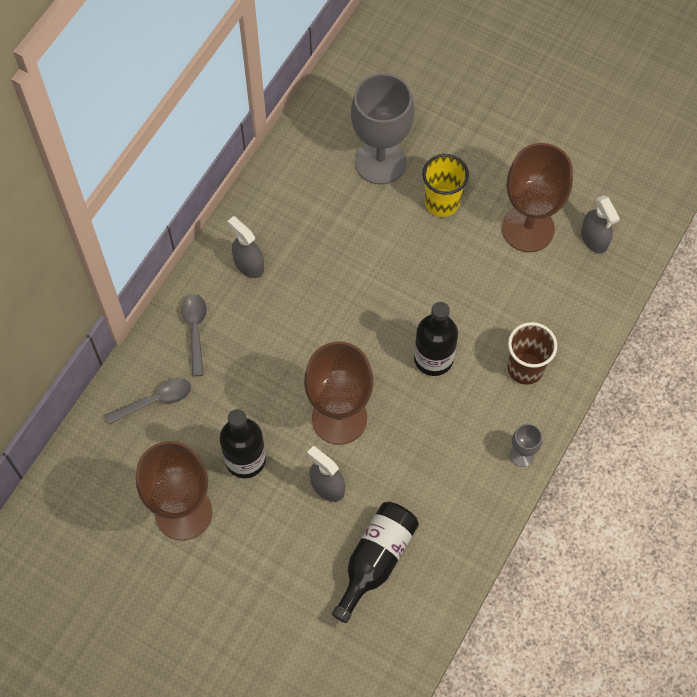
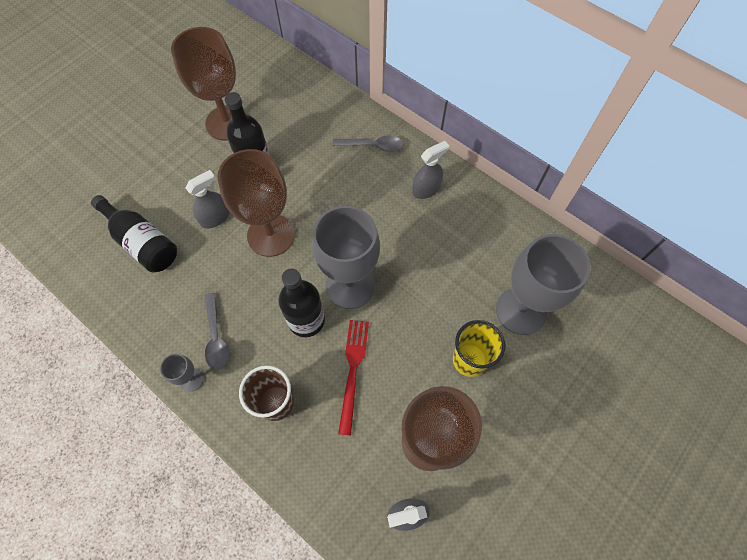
camera: 100 degrees right, 0 degrees up
(155, 400) = (320, 115): grey spoon -> grey spoon (216, 337)
(385, 323) = (350, 286): none -> grey goblet
(476, 304) = (353, 370): none -> red fork

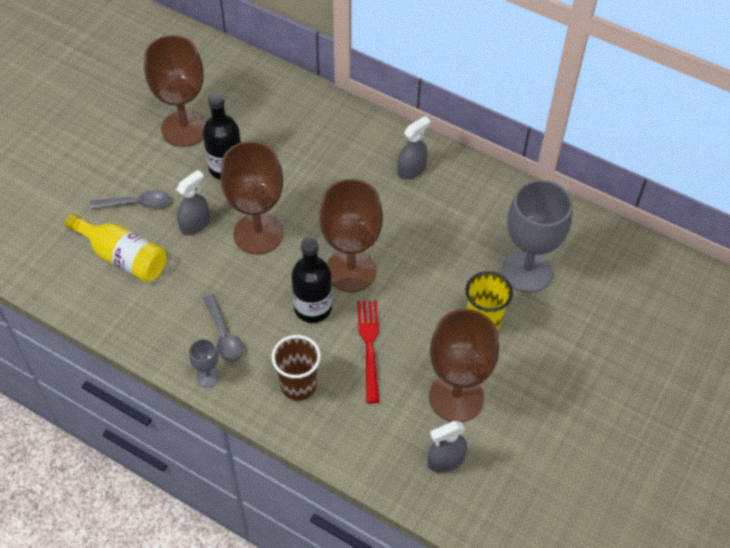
camera: 10 degrees left, 10 degrees down
(142, 242) = (123, 257): black bottle -> yellow bottle
(350, 286) = (351, 270): grey goblet -> brown goblet
(373, 146) = (348, 133): grey spoon -> grey spoon (137, 203)

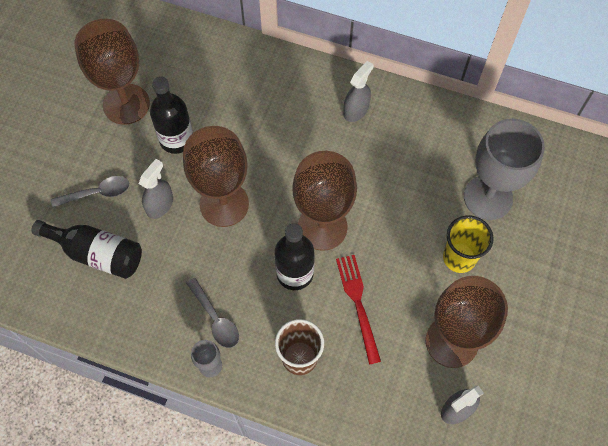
camera: 10 degrees left, 10 degrees up
(123, 257) = (97, 253): yellow bottle -> black bottle

